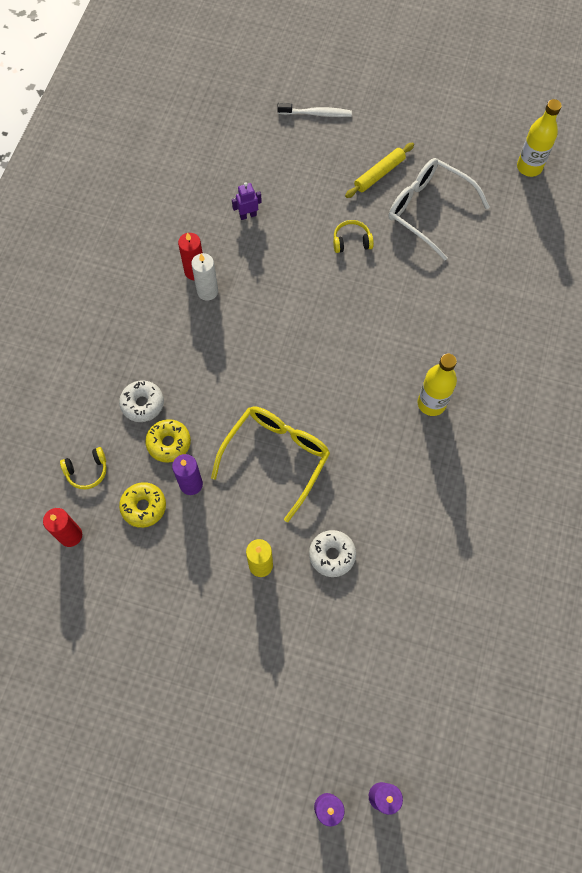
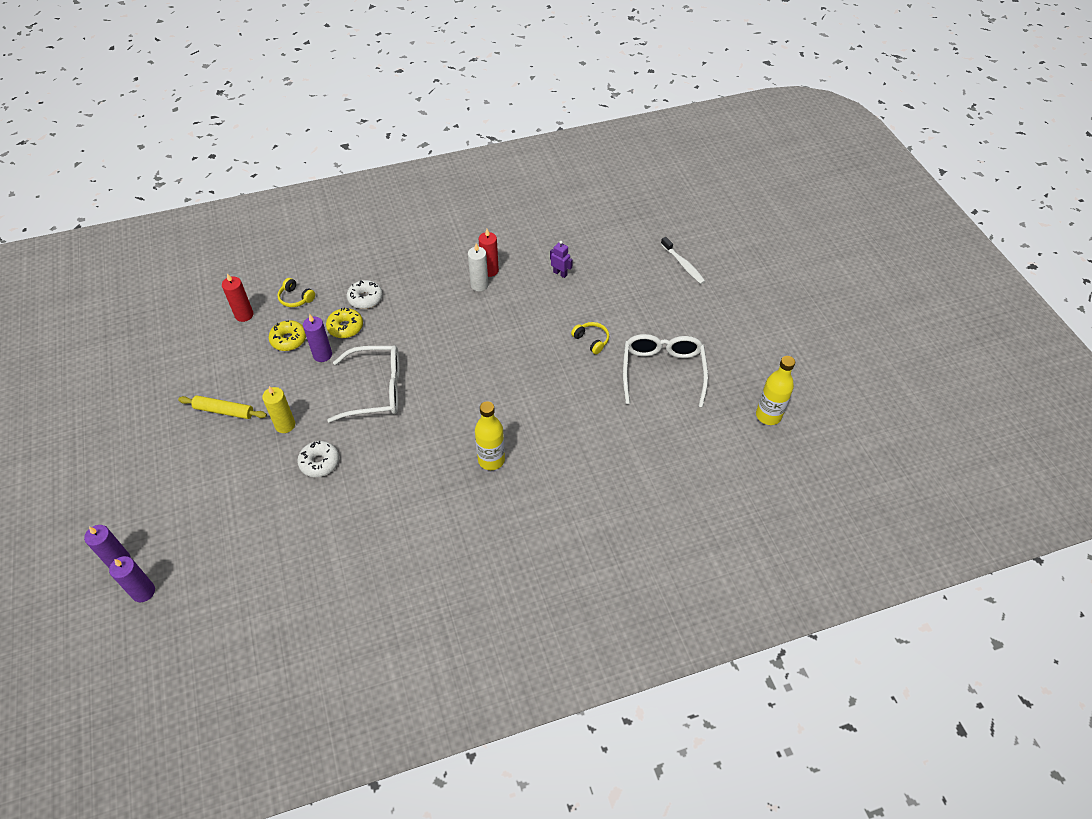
camera: 55 degrees right, 15 degrees down
(276, 457) = (376, 390): yellow glasses -> white glasses
(379, 174) = (666, 326): yellow rolling pin -> yellow rolling pin (224, 411)

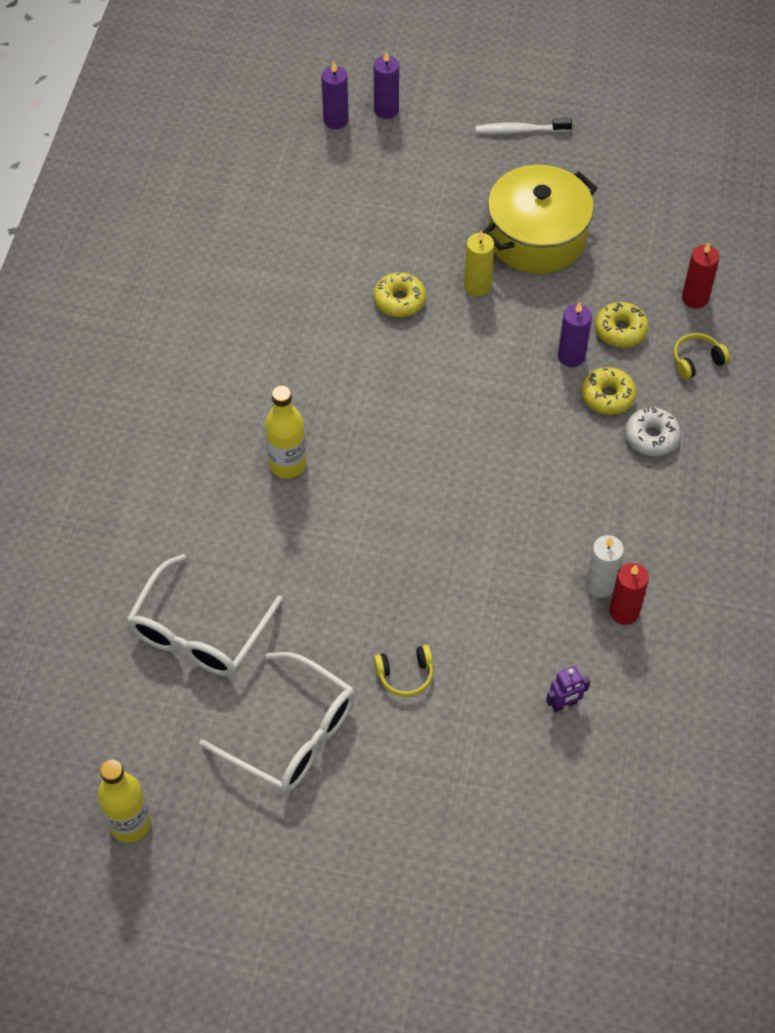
camera: 120 degrees right, 5 degrees up
(224, 411) = (537, 237): yellow rolling pin -> yellow pot
(319, 462) = (399, 300): white donut -> yellow donut
(376, 390) = (475, 391): white glasses -> white glasses (199, 632)
(683, 265) = (481, 899): white toothbrush -> white toothbrush (520, 131)

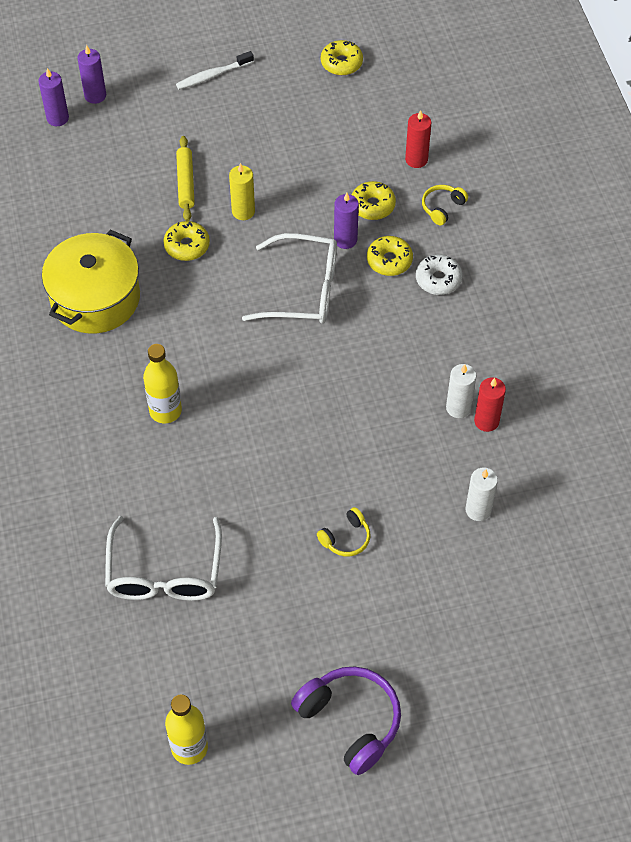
camera: 25 degrees left, 0 degrees up
(292, 734) = (282, 622): white glasses -> white glasses (303, 290)
(308, 871) = (350, 721): none -> purple headphones
(432, 234) = (185, 182): none -> yellow rolling pin
(537, 237) = (270, 155): yellow pot -> yellow pot (95, 298)
(564, 704) = (478, 510): purple robot -> white candle
(666, 165) = (341, 63): none -> yellow donut

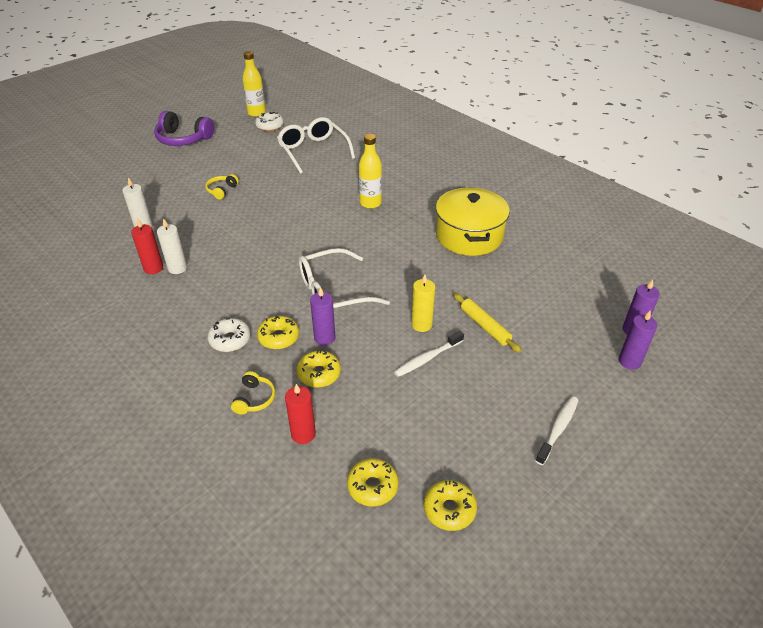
camera: 150 degrees right, 15 degrees down
(187, 246) = (441, 286): yellow donut -> yellow donut (372, 486)
(190, 688) = (270, 126): none -> white donut
(266, 176) = (427, 358): none -> white toothbrush

